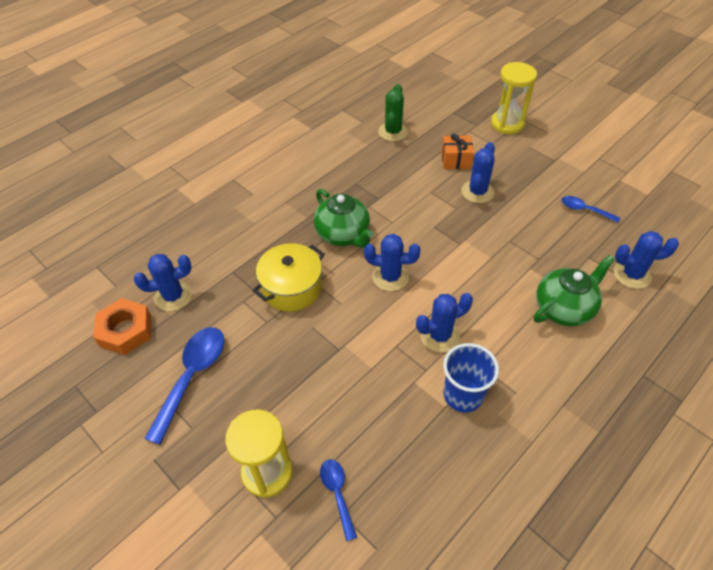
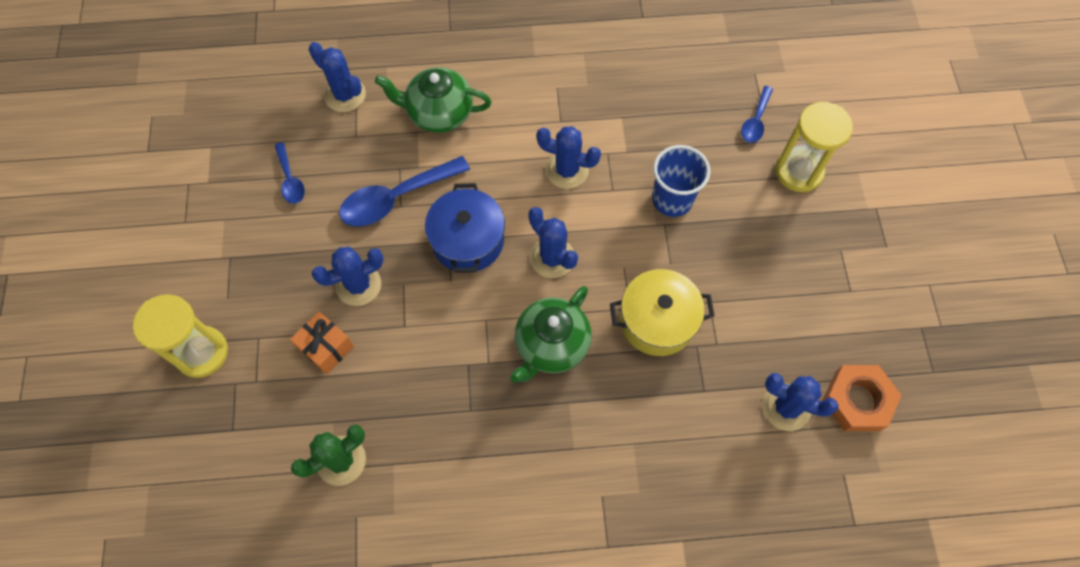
camera: 140 degrees left, 15 degrees up
(192, 376) = (815, 297): blue spoon -> blue spoon (396, 198)
(343, 235) = (551, 345): green teapot -> green teapot turned 150 degrees counterclockwise
(449, 251) = (467, 240): none -> blue pot
(463, 395) = (599, 114): blue cup -> blue cup (672, 199)

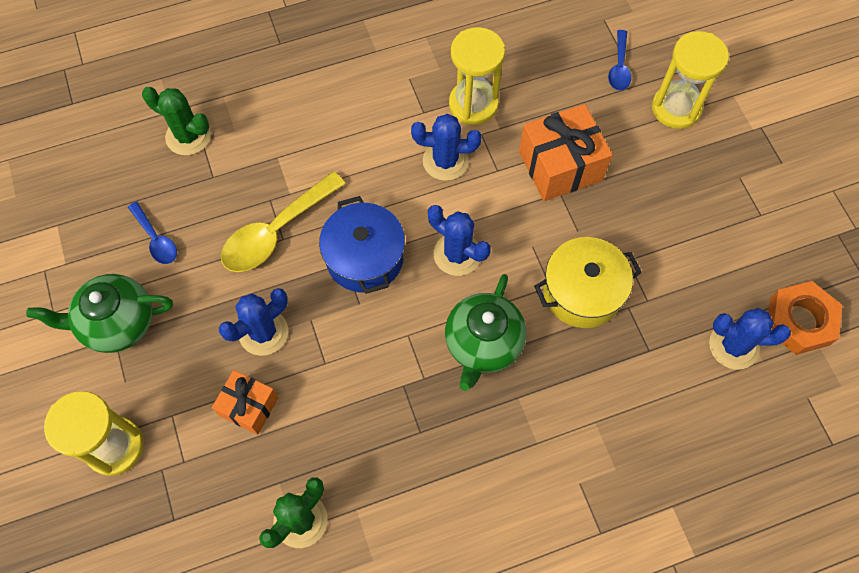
camera: 15 degrees left, 0 degrees up
(345, 95) = (188, 136): blue cactus -> green cactus
(396, 198) = (276, 232): blue spoon -> yellow spoon
(439, 113) = (294, 133): green teapot -> green teapot (117, 323)
(608, 124) = (473, 104): none -> yellow hourglass
(672, 199) = (560, 166): blue cup -> orange gift

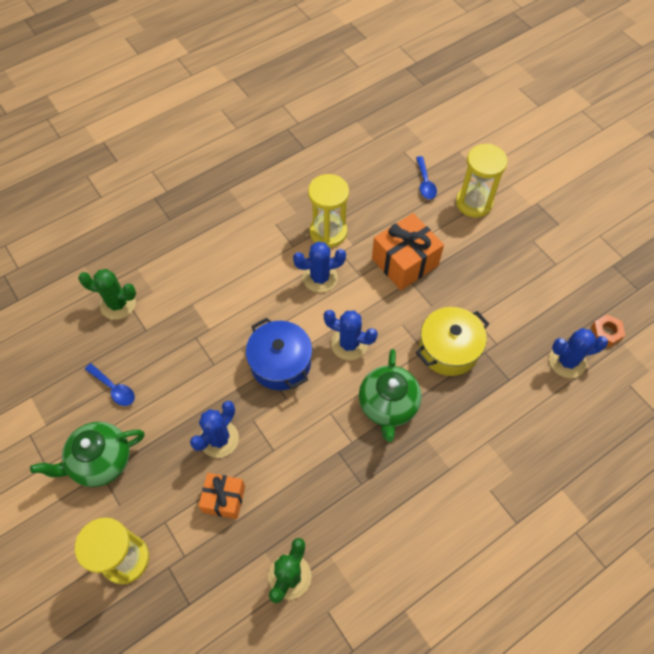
camera: 15 degrees left, 5 degrees down
(276, 232) = (207, 360): yellow spoon -> none
(799, 321) = (606, 332): orange nut -> orange nut, size x0.59

